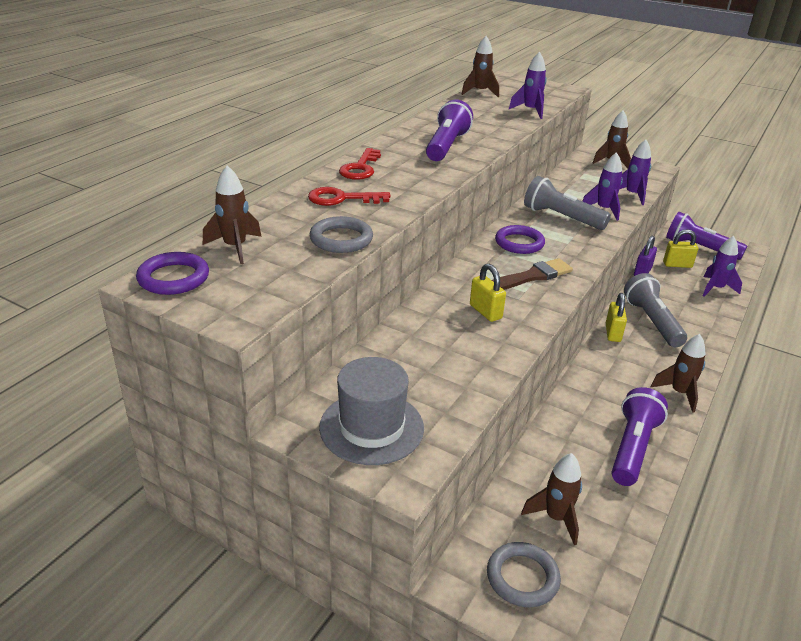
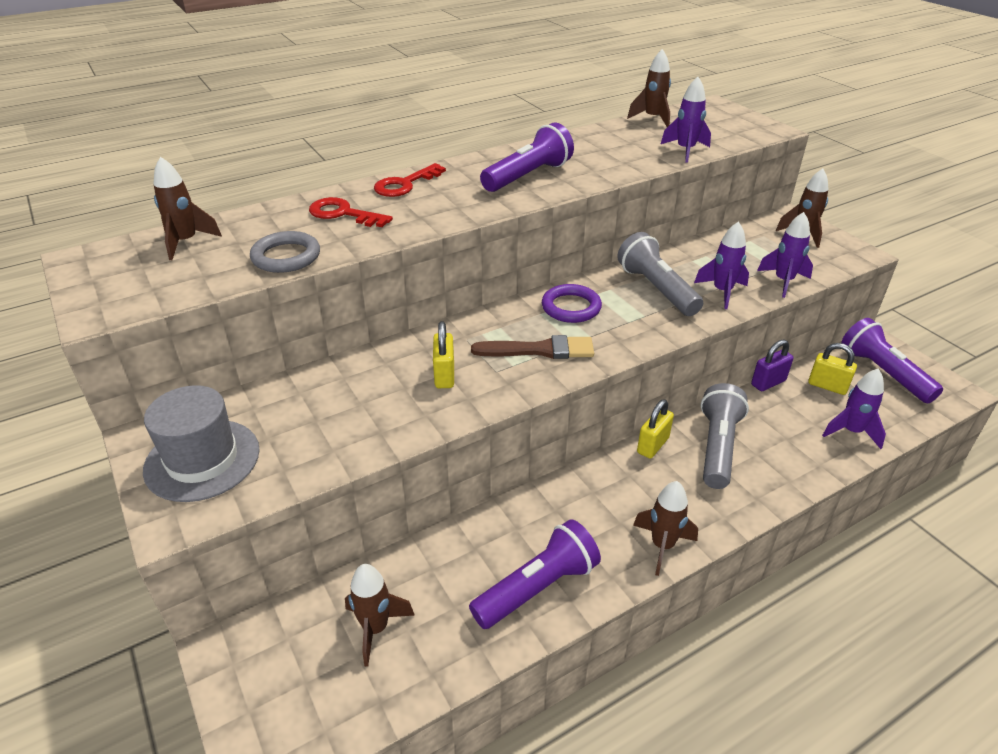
camera: 30 degrees right, 5 degrees up
(173, 278) = (102, 259): purple ring -> none
(522, 577) = (281, 674): grey ring -> none

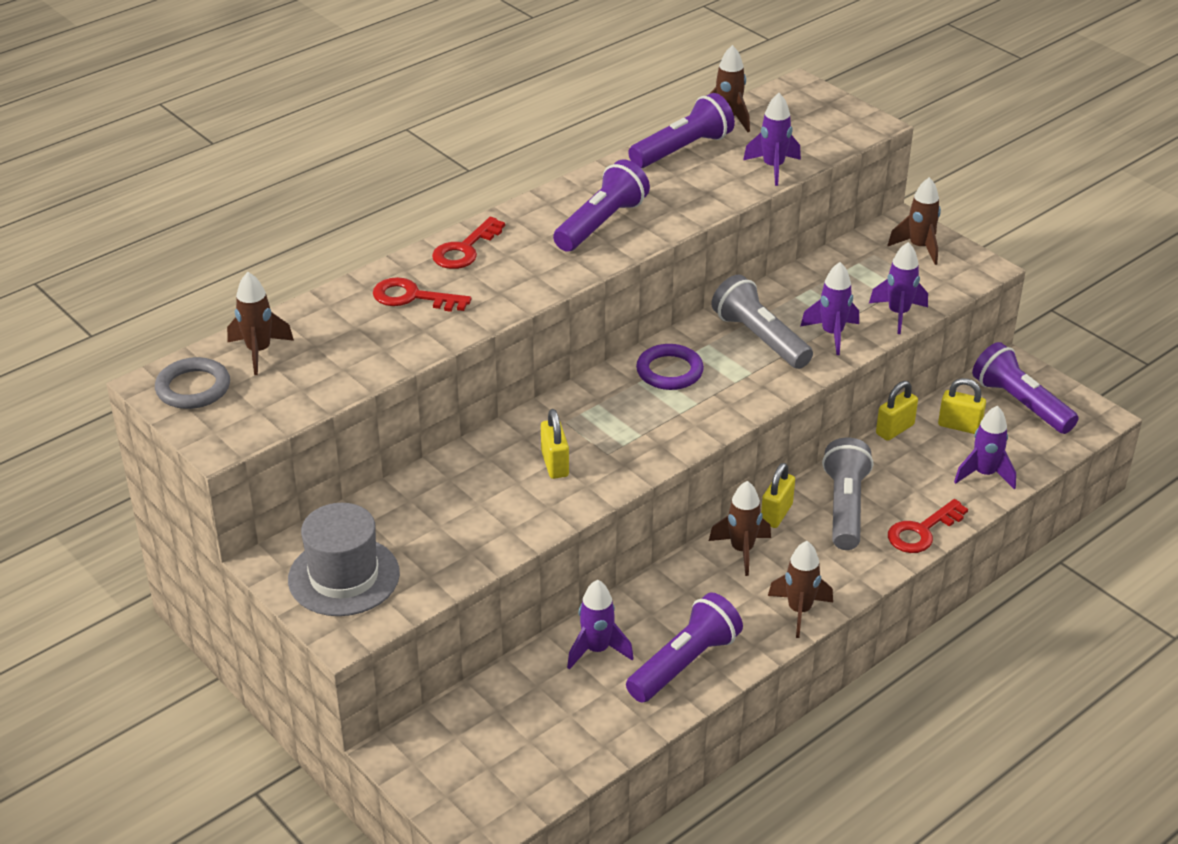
camera: 10 degrees left, 0 degrees up
(286, 257) = (377, 358): grey ring -> grey ring (193, 388)
(375, 628) = (538, 717): brown rocket -> brown rocket (742, 550)
(455, 560) = (597, 650): none -> purple rocket
(539, 350) = (646, 425): brown brush -> none
(611, 134) = (683, 150): none -> purple flashlight
(768, 383) = (895, 429): purple padlock -> yellow padlock
(790, 479) = (922, 531): none -> red key

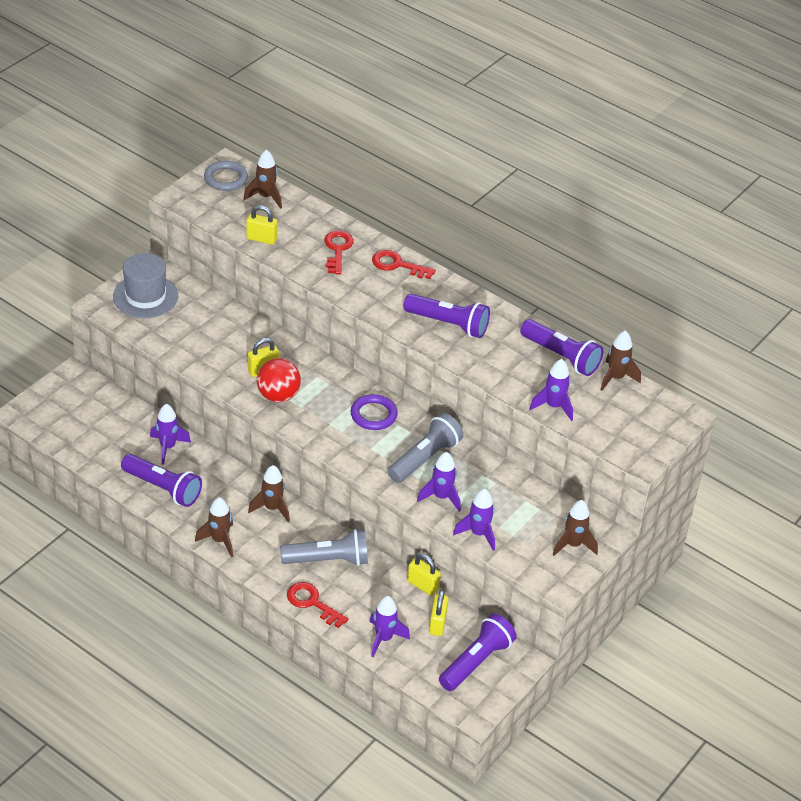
camera: 75 degrees right, 5 degrees up
(613, 455) = (278, 396): none -> red ball
(776, 514) = (313, 524): yellow padlock -> yellow padlock (261, 239)

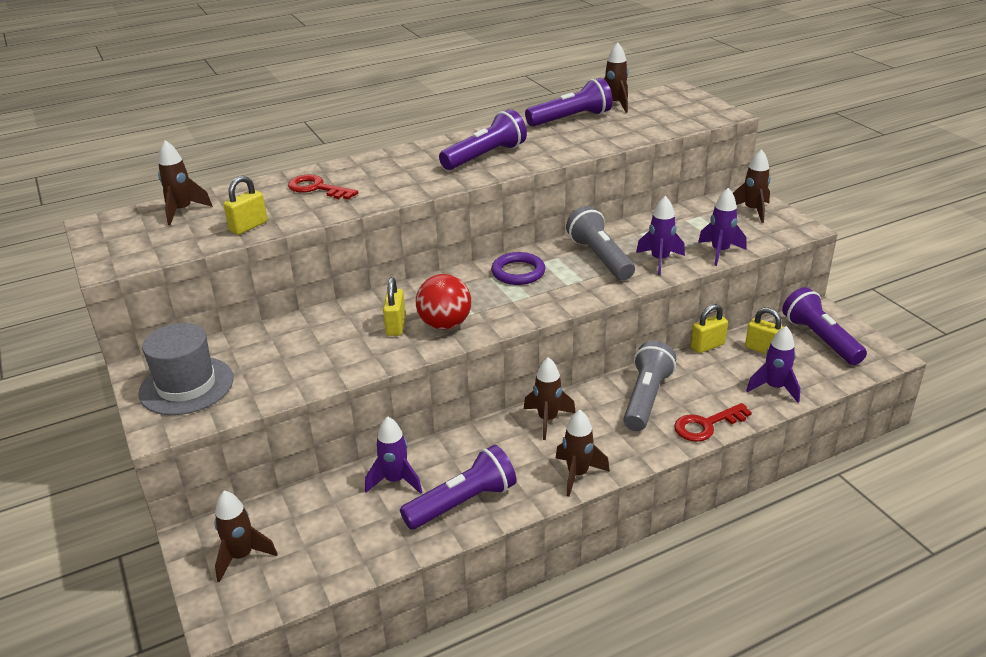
camera: 60 degrees left, 10 degrees down
(70, 401) = (242, 556): none -> brown rocket
(225, 179) = (118, 229): grey ring -> none
(397, 265) = (374, 163): red key -> none
(553, 406) = (635, 133): purple rocket -> none

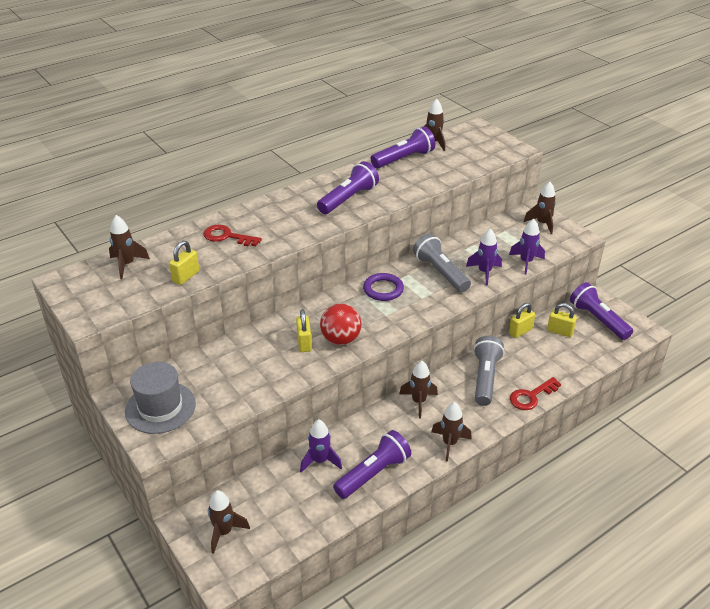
camera: 10 degrees left, 5 degrees up
(774, 388) = (573, 362): purple rocket -> none

